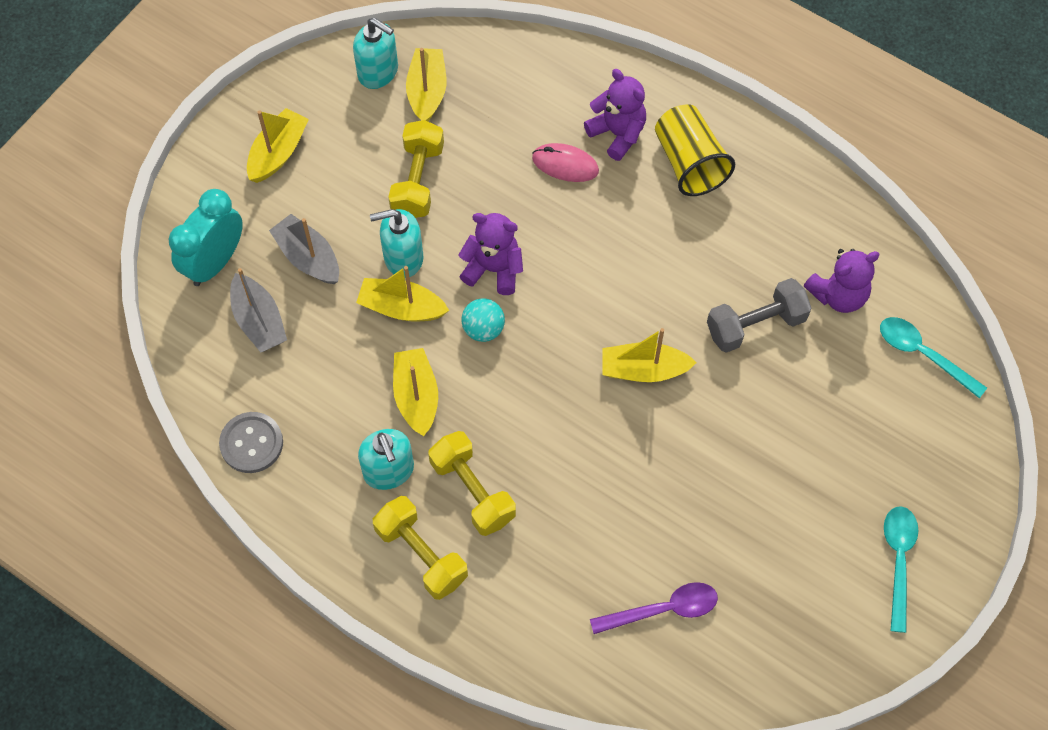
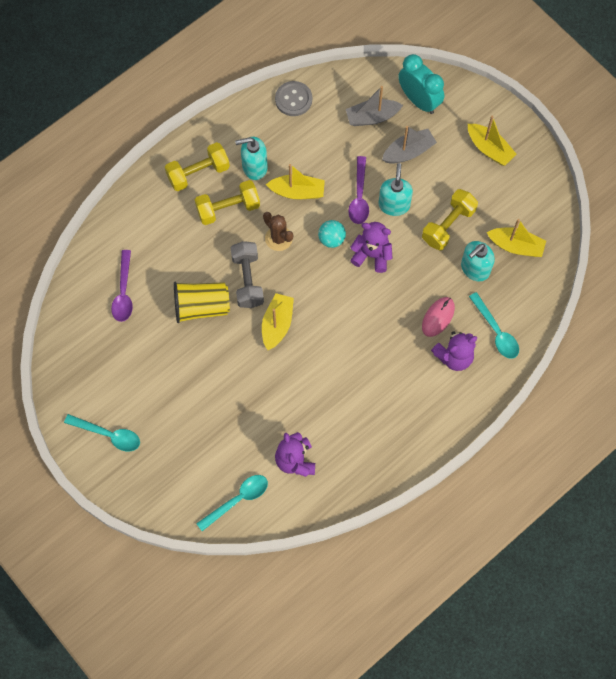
camera: 105 degrees right, 5 degrees up
(378, 72) = (538, 220): turquoise soap dispenser -> turquoise soap dispenser (475, 269)
(401, 308) = (359, 196): yellow boat -> purple spoon
(418, 180) = (448, 225): yellow dumbbell -> yellow dumbbell turned 75 degrees counterclockwise
(493, 269) = (372, 255): purple teddy bear -> purple teddy bear turned 105 degrees counterclockwise
(503, 403) = (278, 238): none -> brown cactus
(564, 91) = (496, 331): none -> turquoise spoon
(689, 163) = (419, 396): yellow cup -> yellow cup (201, 307)
(755, 325) = (288, 401): grey dumbbell -> grey dumbbell (247, 280)

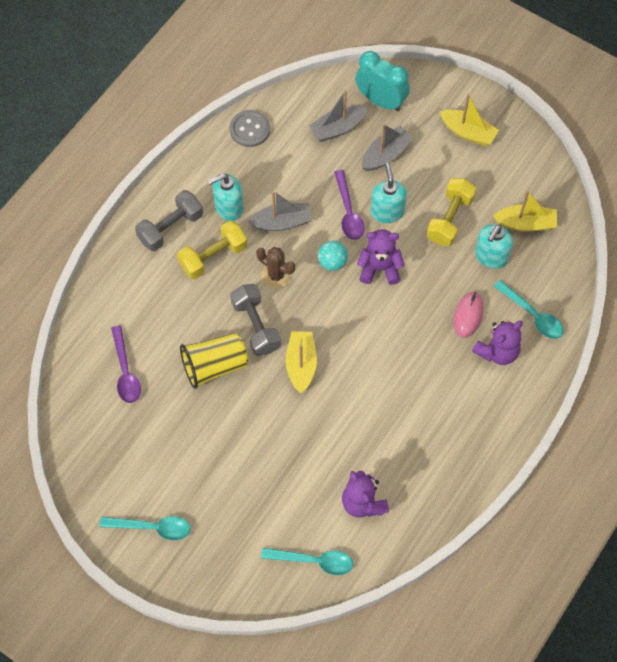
camera: 15 degrees left, 5 degrees down
(198, 173) = (170, 228): yellow dumbbell -> grey dumbbell
(237, 500) = (313, 561): turquoise spoon -> turquoise spoon turned 60 degrees clockwise
(297, 192) = (282, 222): yellow boat -> grey boat

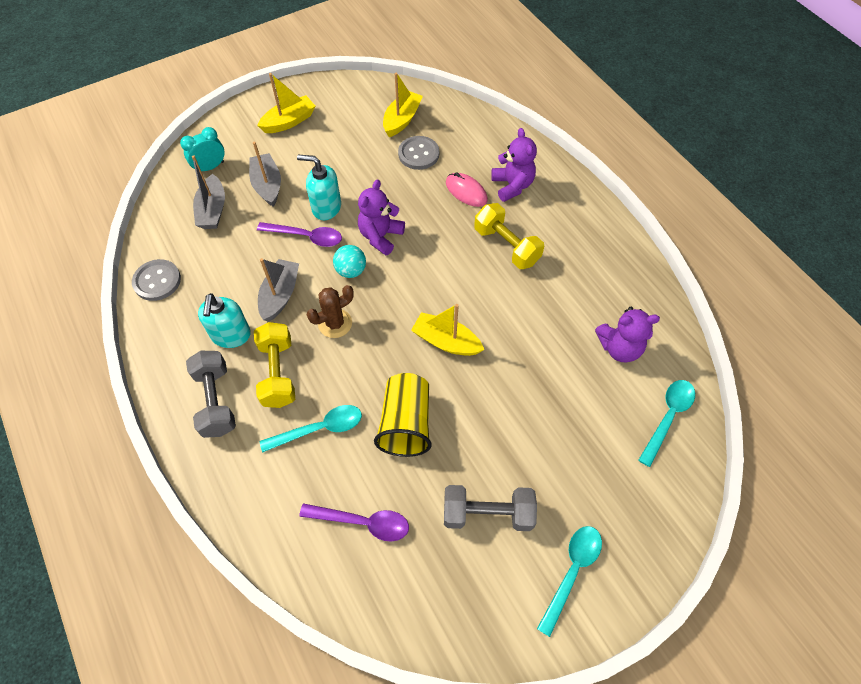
camera: 65 degrees left, 5 degrees down
(256, 326) = (381, 365): grey dumbbell -> grey dumbbell (487, 513)
(381, 101) = (210, 167): turquoise clock -> turquoise clock, size x0.66
(450, 219) = (364, 167): yellow dumbbell -> yellow dumbbell (506, 246)
(491, 256) = (418, 154): turquoise soap dispenser -> grey button
(532, 315) = (490, 149): turquoise spoon -> turquoise spoon (319, 429)

